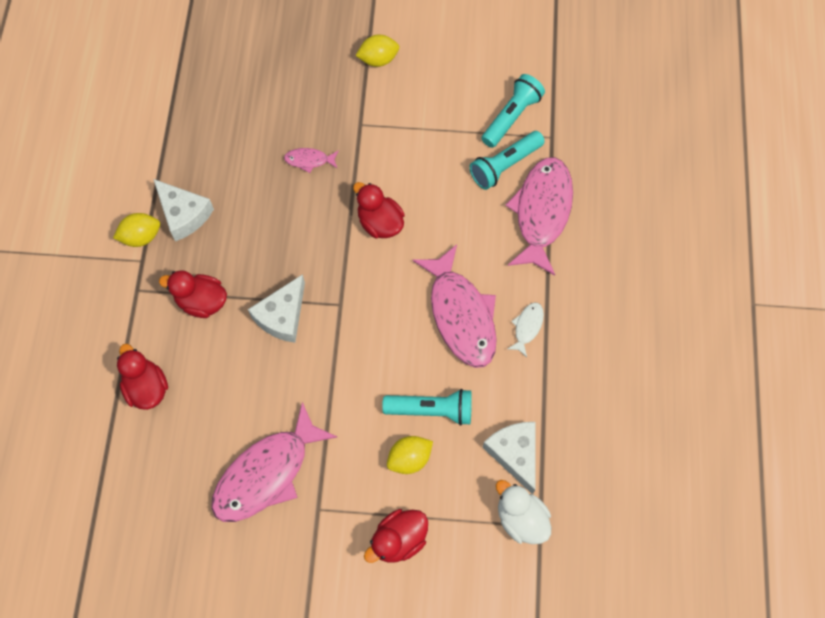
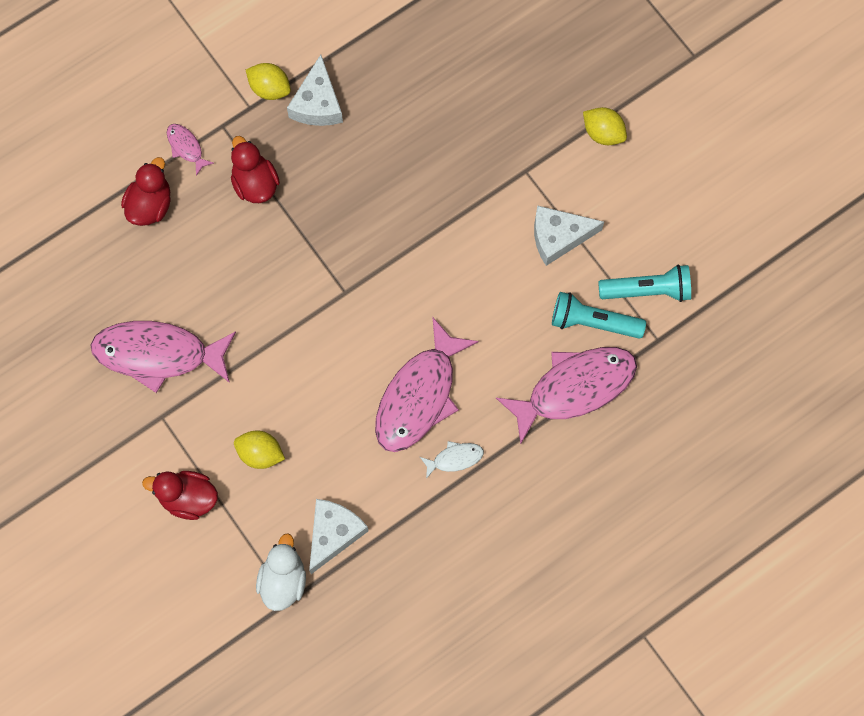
camera: 50 degrees right, 5 degrees up
(282, 316) = (296, 255): white cheese -> white cheese (558, 237)
(309, 160) = (454, 159): pink fish -> pink fish (186, 147)
(380, 223) = (446, 263): red duck -> none
(431, 410) = (315, 438): turquoise flashlight -> none

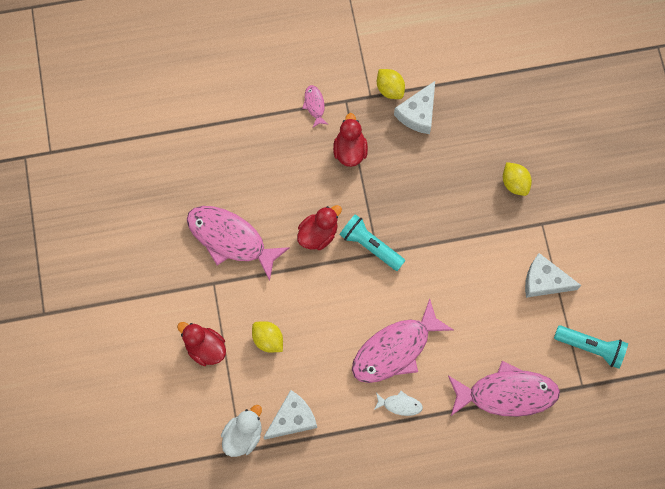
camera: 25 degrees right, 0 degrees up
(150, 205) = (272, 134): red duck -> red duck (318, 234)
(593, 322) = (541, 352): turquoise flashlight -> turquoise flashlight (370, 246)
(603, 133) = (609, 221): yellow lemon -> yellow lemon (514, 183)

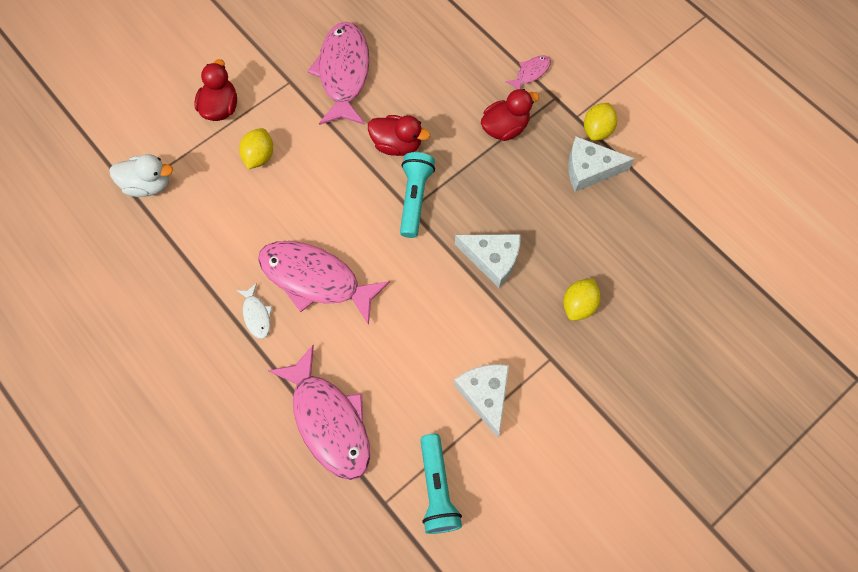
camera: 60 degrees right, 5 degrees down
(292, 418) = (188, 220): white cheese -> white cheese (492, 259)

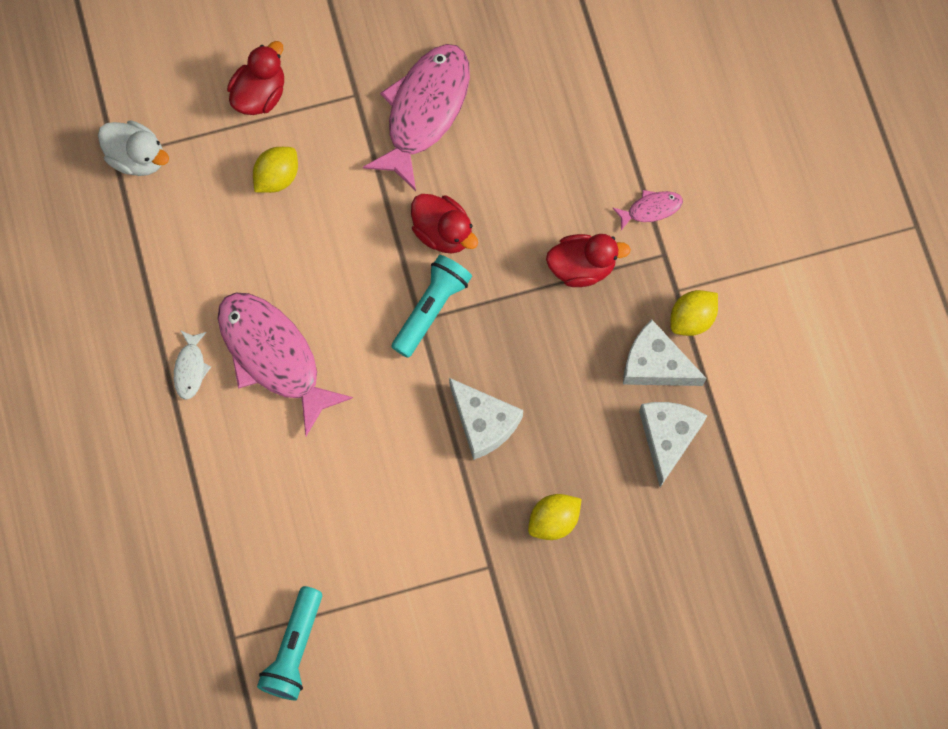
camera: 25 degrees right, 5 degrees up
(329, 421) = (215, 523): pink fish -> none
(485, 395) = (396, 573): white cheese -> white cheese (668, 437)

